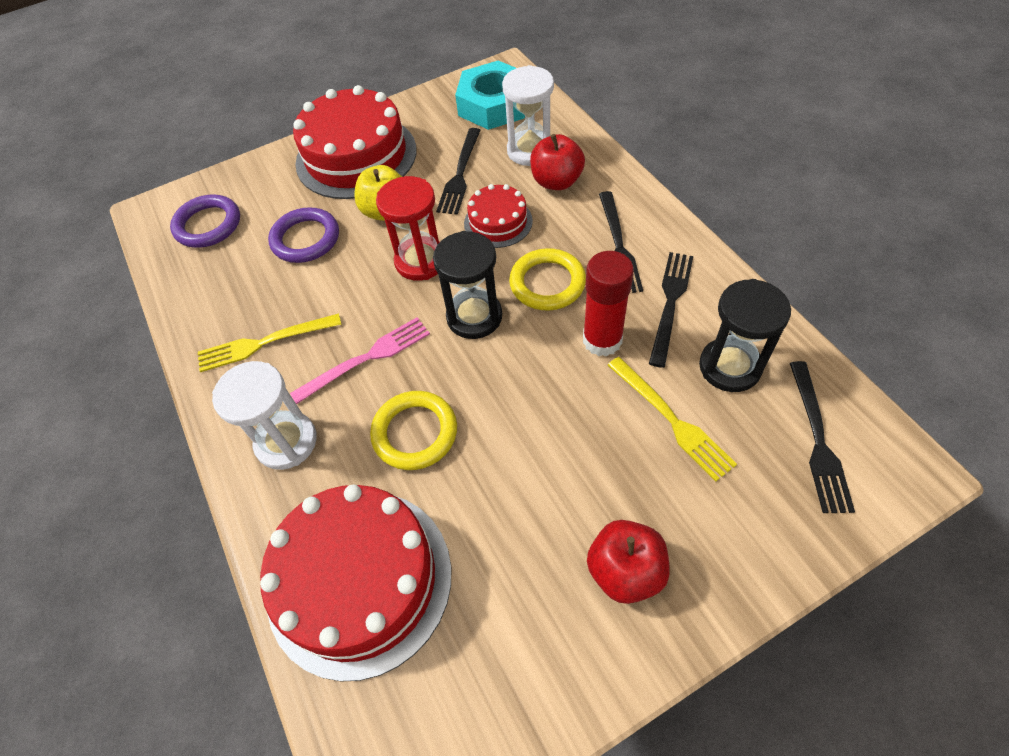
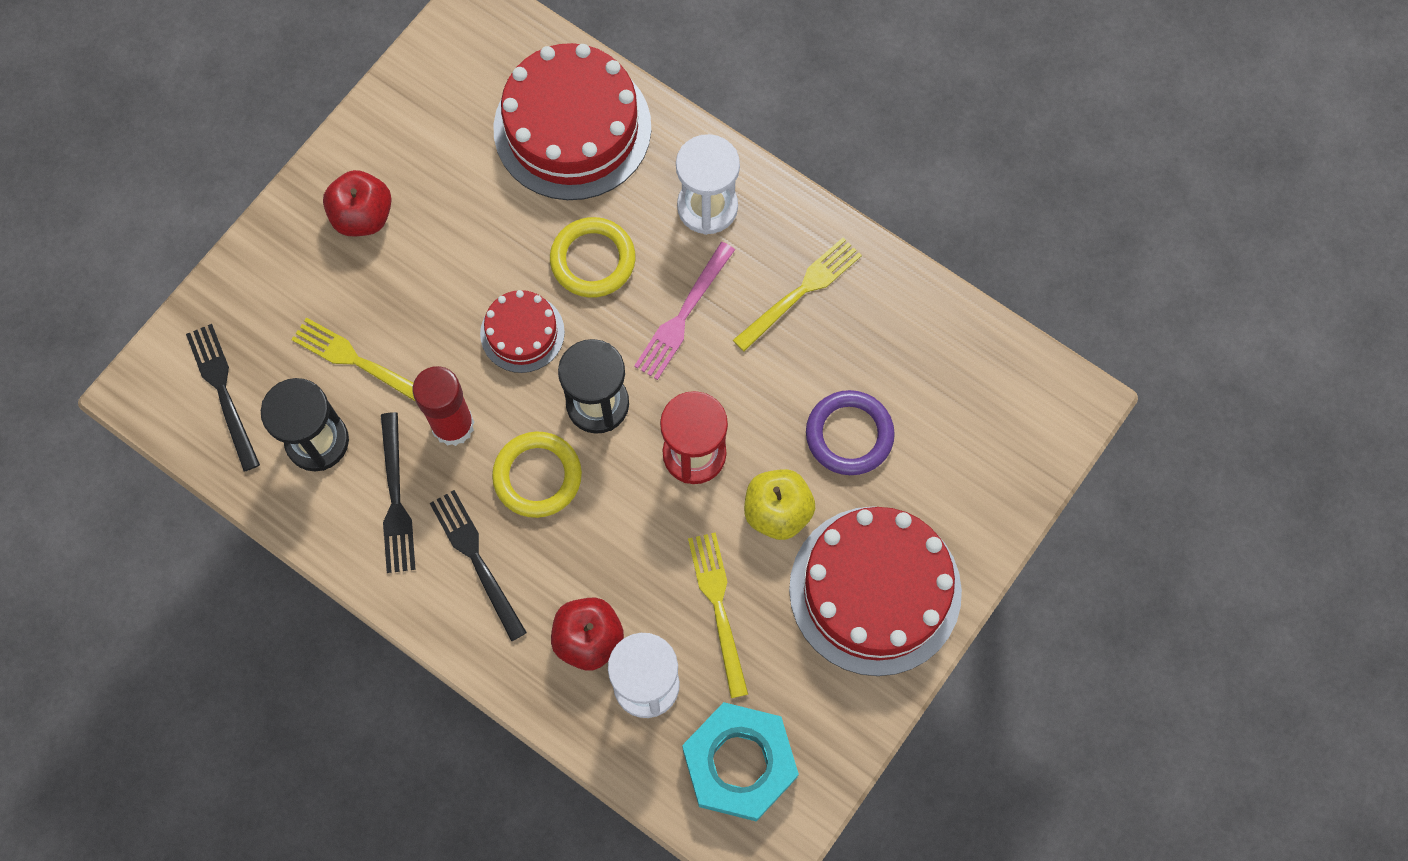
camera: 150 degrees right, 15 degrees up
(208, 225) = (984, 411): purple ring -> none
(460, 174) = (718, 607): black fork -> yellow fork
(498, 222) = (632, 544): red cake -> red cake (522, 333)

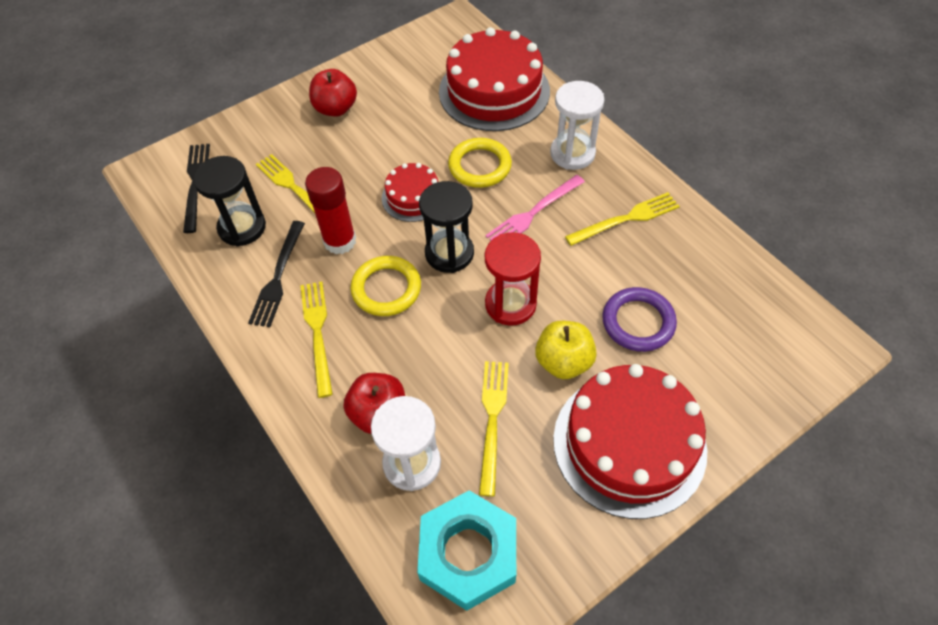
camera: 20 degrees right, 15 degrees down
(476, 559) = (317, 333): black fork -> yellow fork

